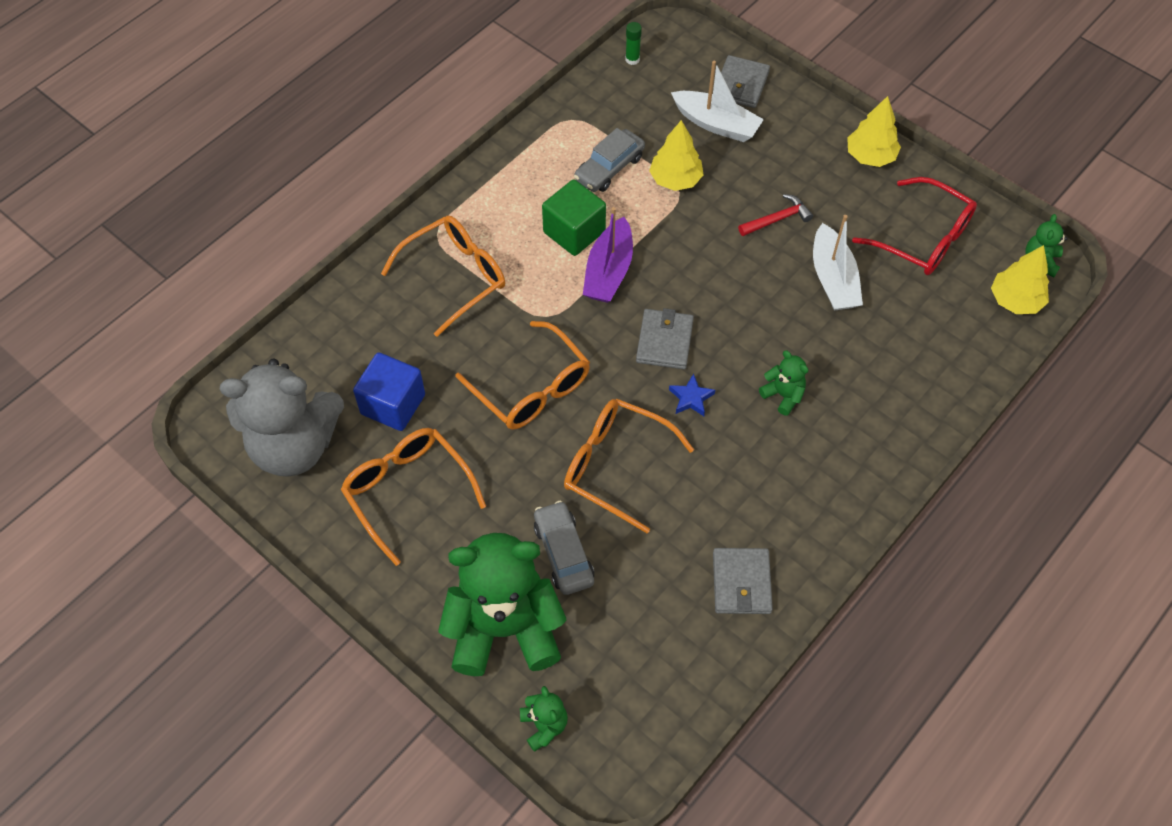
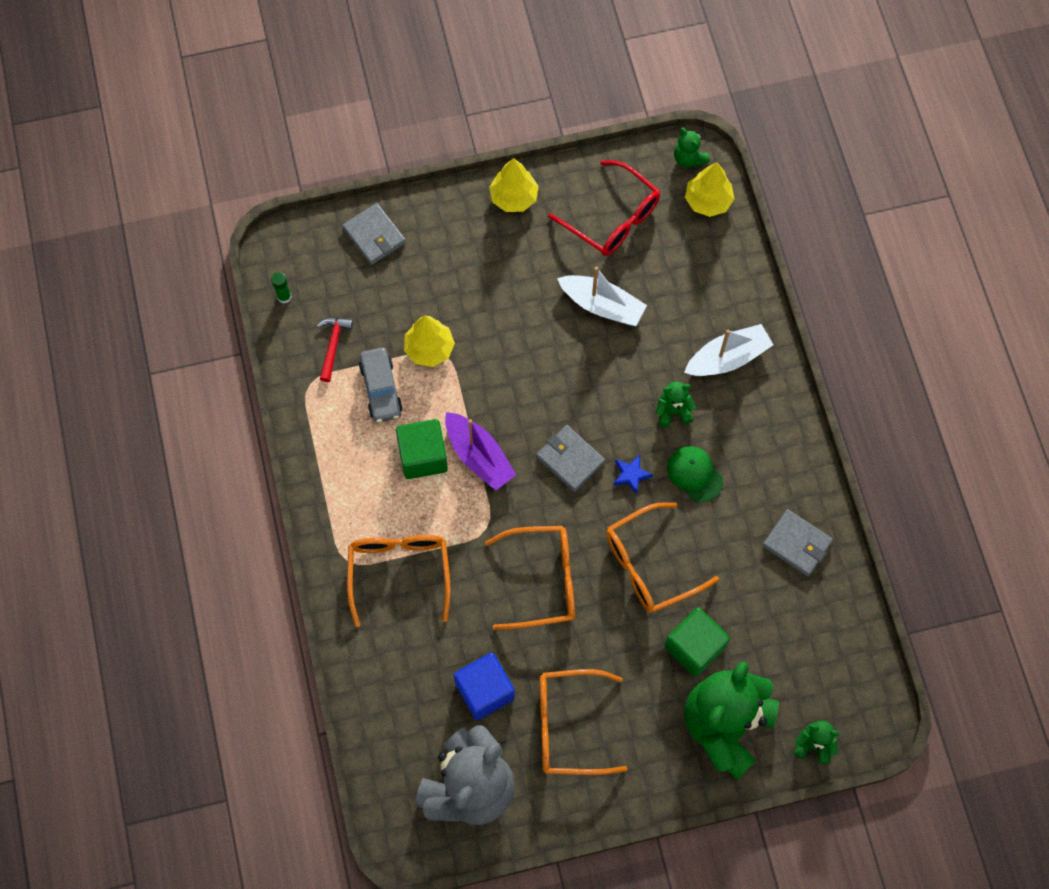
camera: 55 degrees left, 10 degrees up
(563, 553) = (694, 647): grey car -> green cube
(716, 124) = (399, 281): white boat -> white boat (727, 358)
(736, 450) = (694, 474): none -> green cap
(777, 219) = (521, 304): red hammer -> red hammer (333, 346)
(923, 238) = (613, 218): red glasses -> red glasses turned 60 degrees clockwise

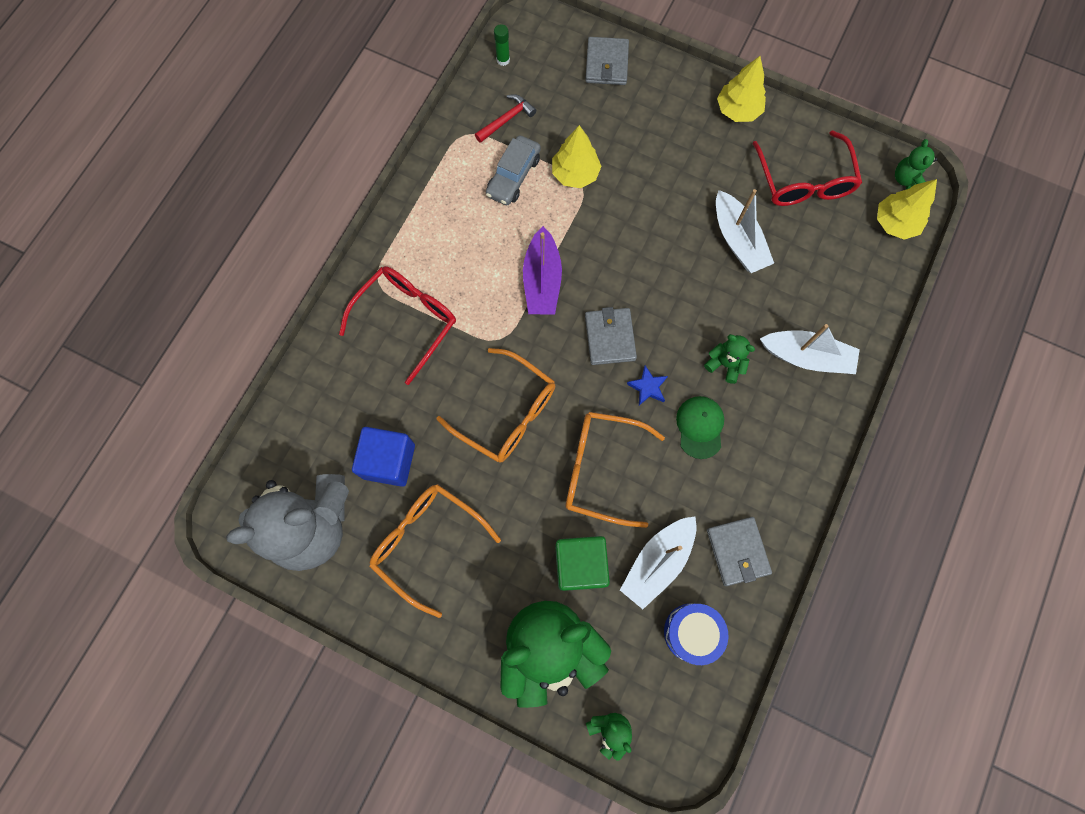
camera: 40 degrees right, 5 degrees up
(399, 572) = (407, 320): orange glasses -> red glasses
(423, 456) = (500, 248): green cube -> none
(747, 598) = (657, 562): none -> white boat
(813, 628) = (692, 632): none -> blue drum

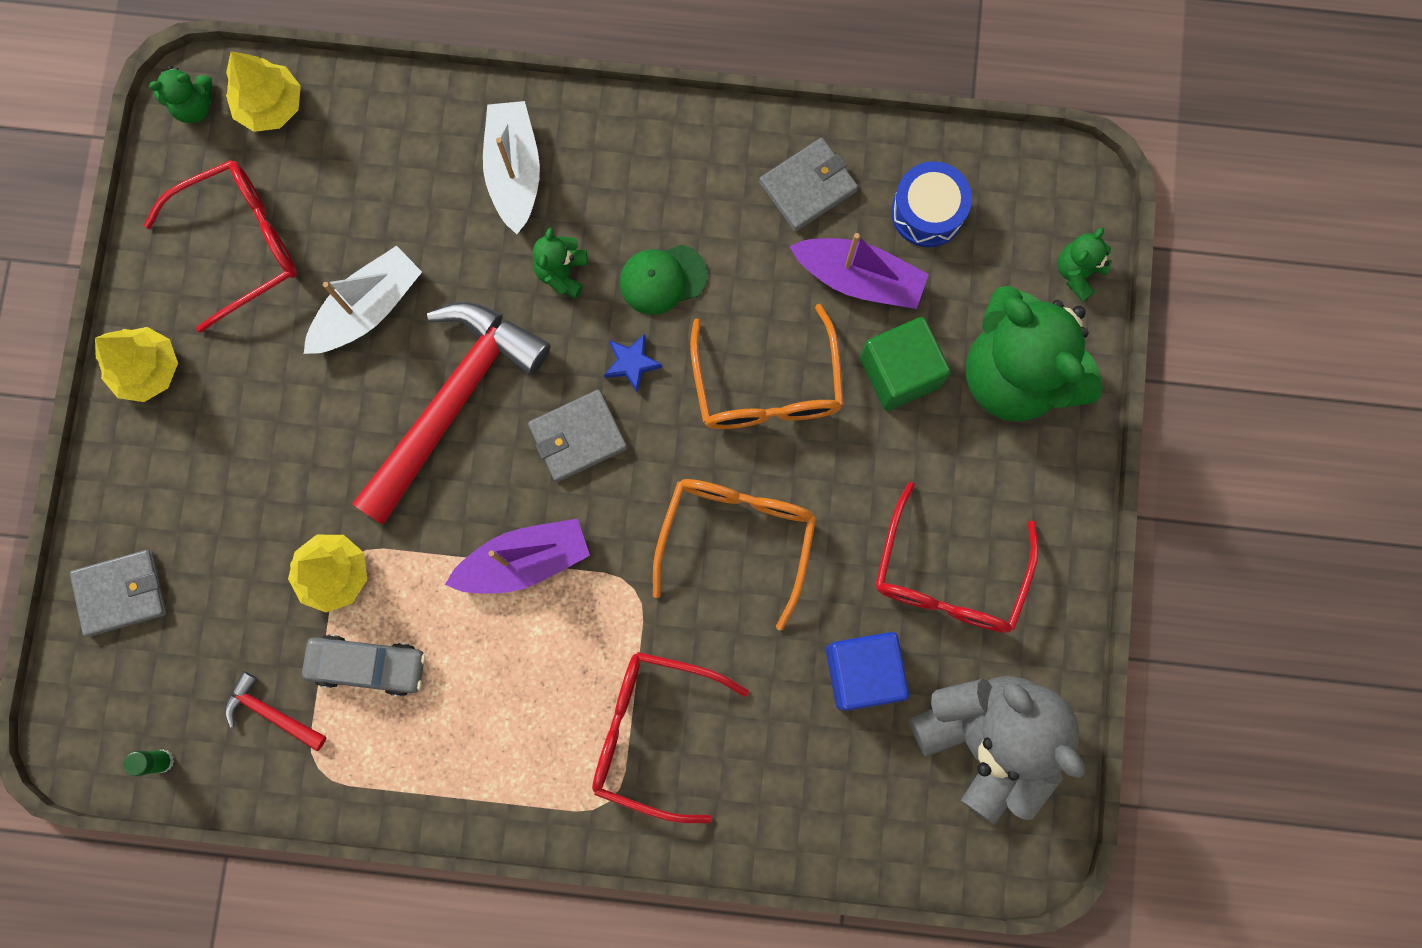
camera: 110 degrees left, 5 degrees up
(427, 542) = (948, 576): orange glasses -> red glasses
(657, 562) = (859, 278): white boat -> purple boat
(658, 270) = (452, 403): none -> red hammer

